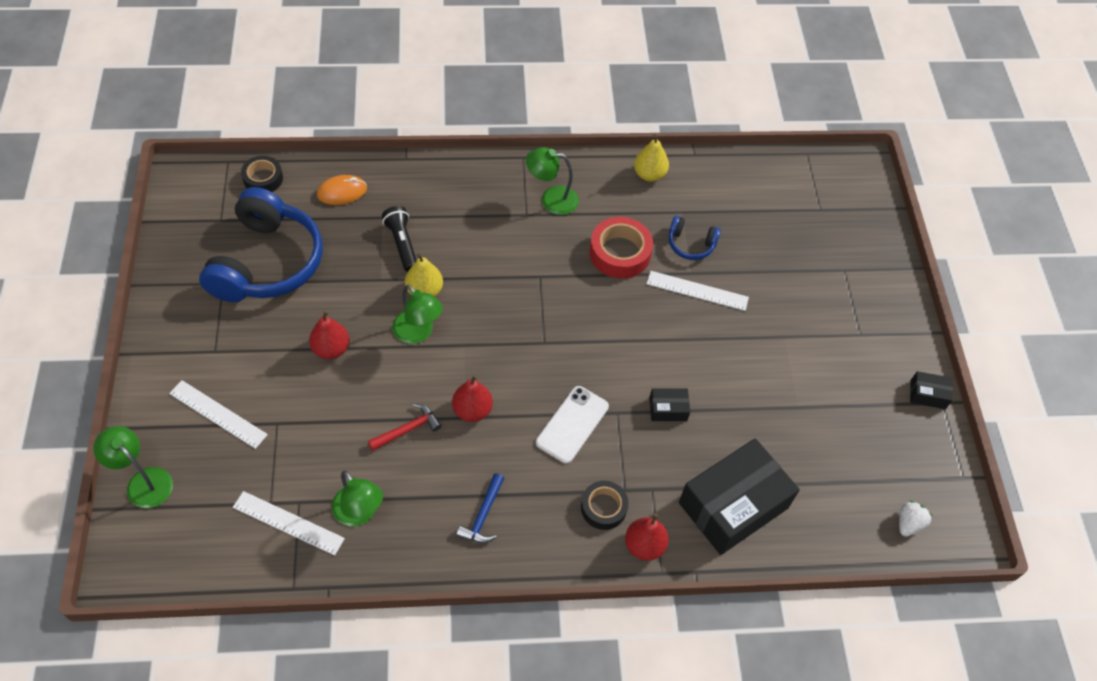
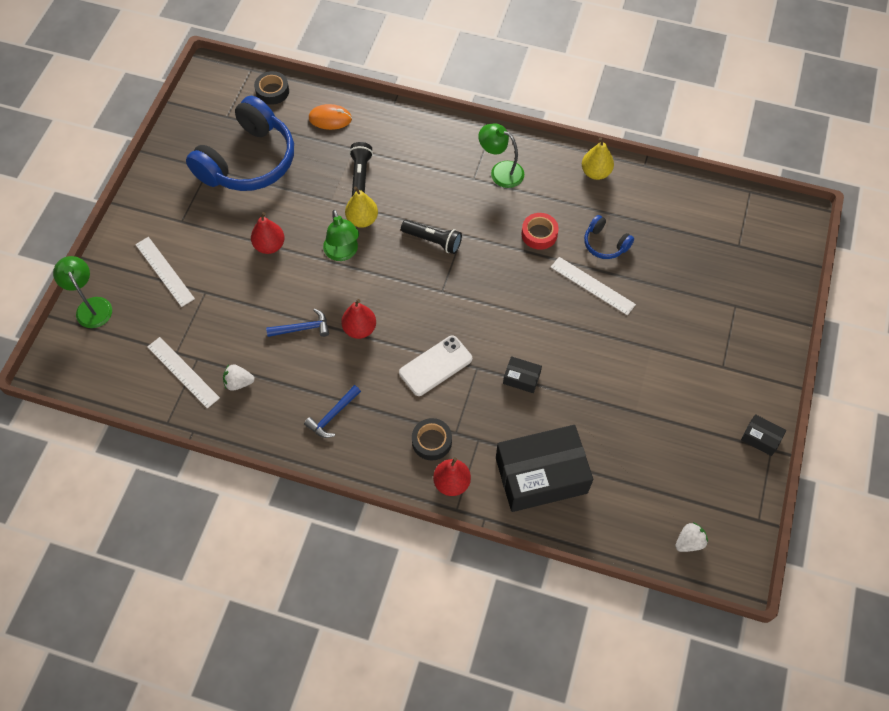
camera: 25 degrees right, 5 degrees up
(359, 513) = (239, 382): green lamp -> white strawberry
(408, 429) = (302, 328): red hammer -> blue hammer
(511, 292) = (433, 241): none -> black flashlight
(620, 253) = (539, 234): red tape -> red tape, size x0.65

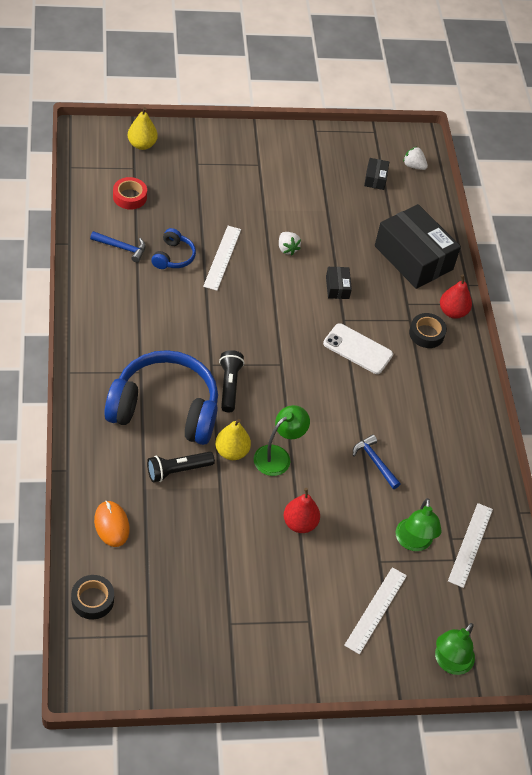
camera: 120 degrees left, 10 degrees down
(239, 382) = (454, 494): white strawberry -> white strawberry (287, 249)
(248, 161) = (203, 585): blue headphones -> blue headphones (165, 409)
(332, 415) = (444, 410): blue hammer -> blue hammer (122, 248)
(359, 329) = (352, 416): red pear -> none
(500, 171) = (122, 352): green lamp -> green lamp (413, 542)
(539, 234) = (184, 306): red tape -> red tape (129, 197)
(595, 172) = (93, 278): yellow pear -> yellow pear (142, 144)
(760, 438) = (309, 137): black box -> black box (375, 178)

